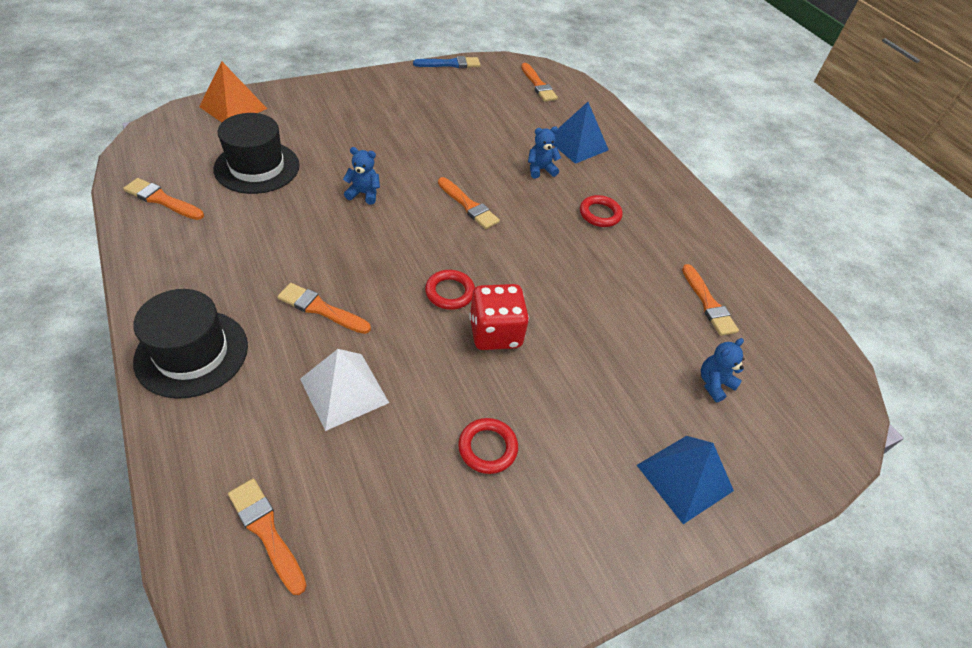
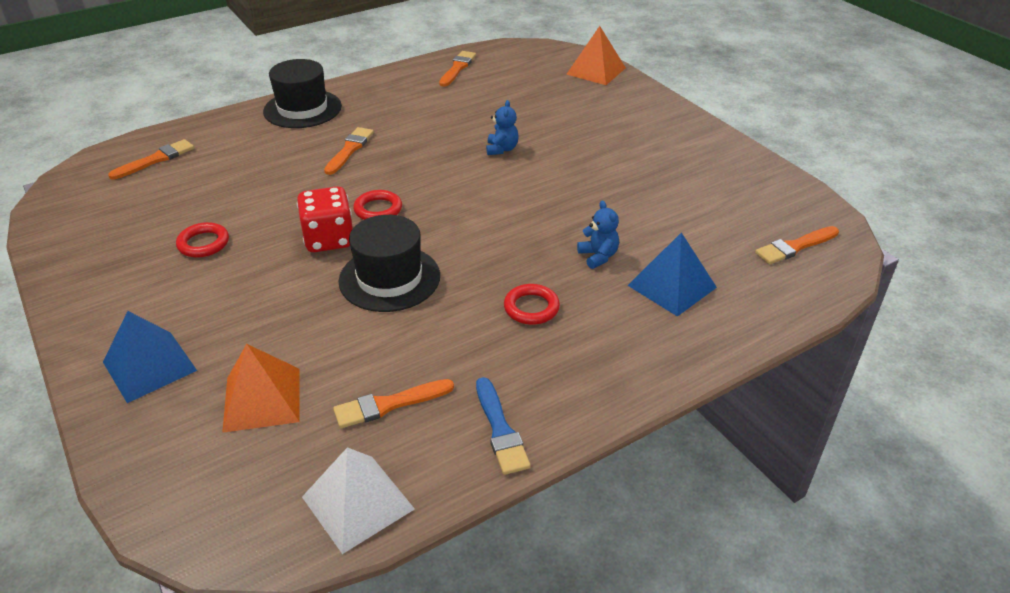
camera: 90 degrees right, 10 degrees down
(257, 167) = (516, 95): black hat -> black hat (389, 278)
(344, 390) = (266, 171): white pyramid -> white pyramid (358, 503)
(450, 64) = (782, 174): blue brush -> blue brush (500, 430)
(468, 205) = (508, 210): orange brush -> none
(714, 383) = (262, 399): blue teddy bear -> orange pyramid

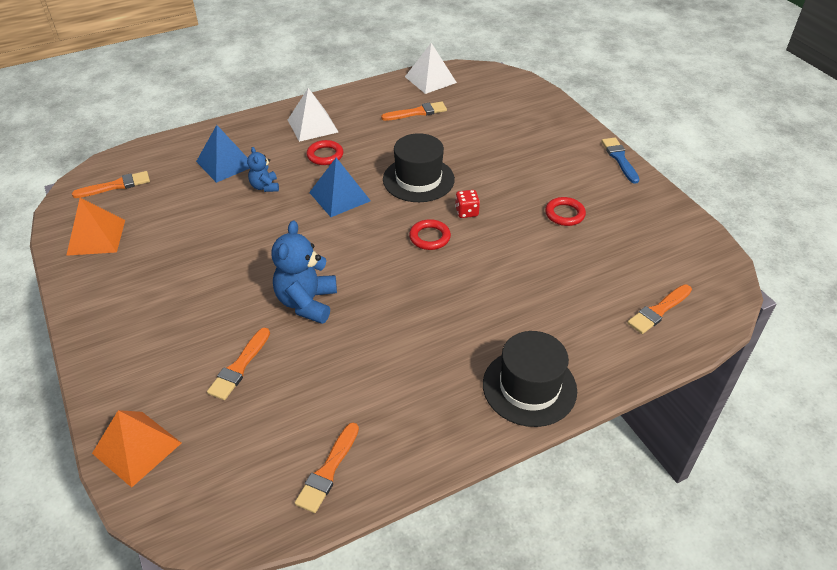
camera: 175 degrees left, 5 degrees up
(149, 366) = (559, 136): blue pyramid -> blue pyramid (340, 196)
(262, 399) = (487, 118): orange pyramid -> orange pyramid (96, 237)
(329, 239) = (466, 212): red dice -> red dice, size x0.56
(349, 149) = (463, 312): orange brush -> orange brush (239, 367)
(500, 430) = (359, 100): blue brush -> blue brush (619, 159)
(502, 149) = (307, 302): blue teddy bear -> blue teddy bear, size x1.80
(569, 362) = (312, 125): none -> white pyramid

